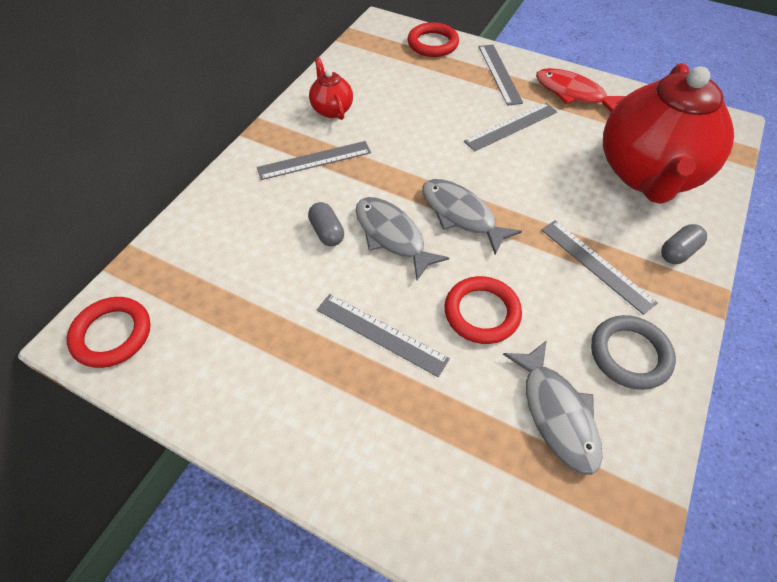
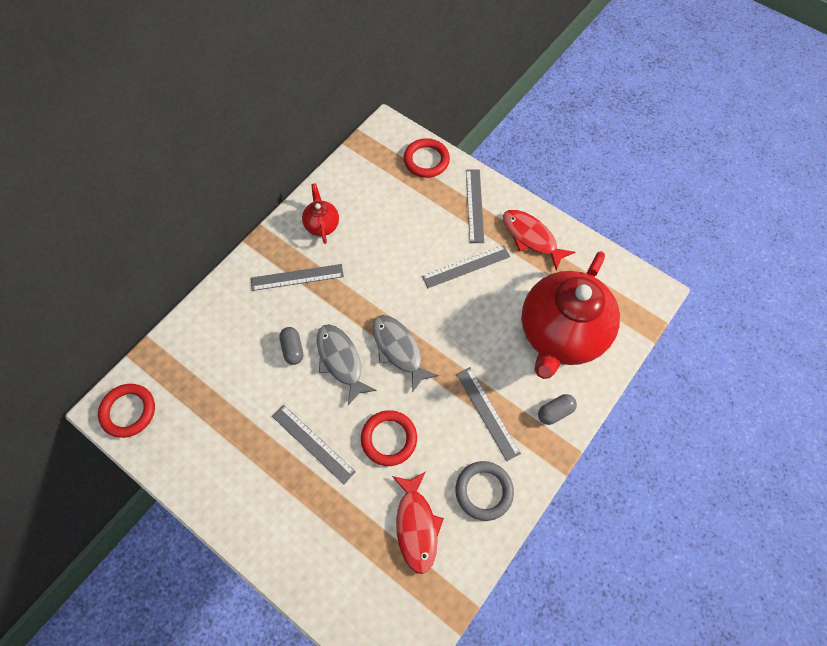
camera: 10 degrees right, 10 degrees up
(556, 413) = (416, 526): grey fish -> red fish

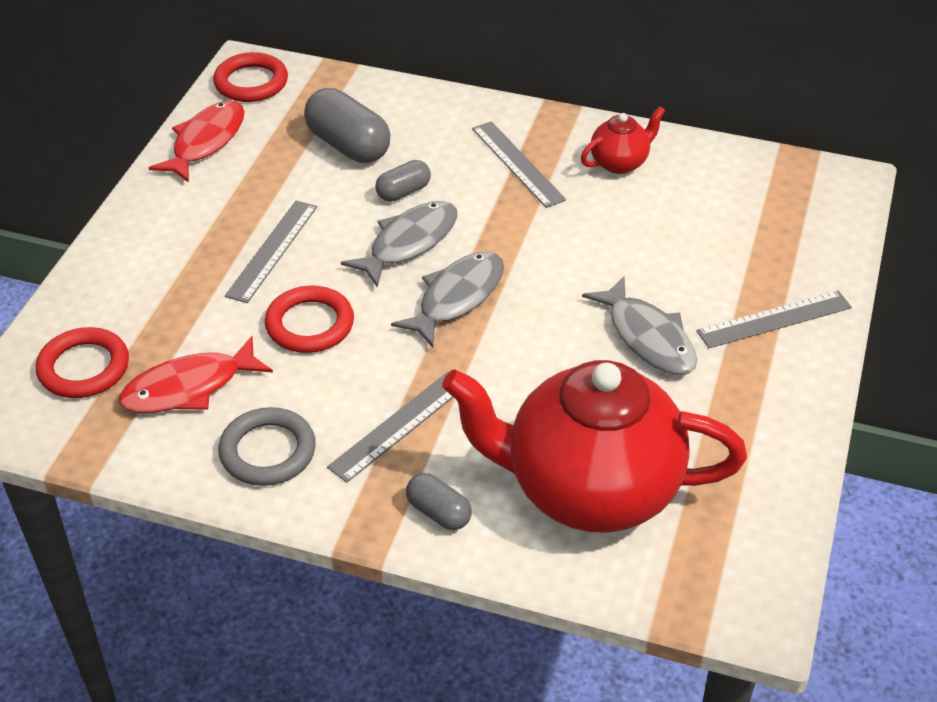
camera: 70 degrees right, 20 degrees down
(231, 368) = (348, 145): none -> grey capsule
(426, 160) = (820, 240): red ring -> red ring (84, 368)
(466, 266) = (648, 337): grey ruler -> grey fish
(531, 238) = (759, 408): red fish -> red fish (206, 142)

